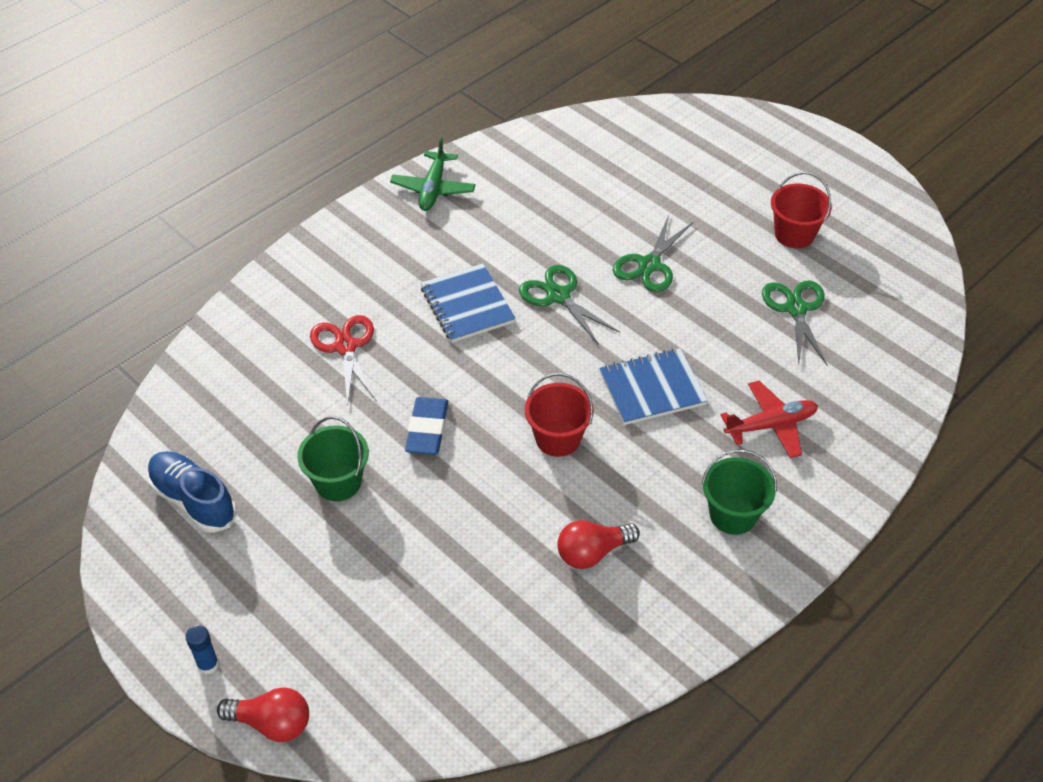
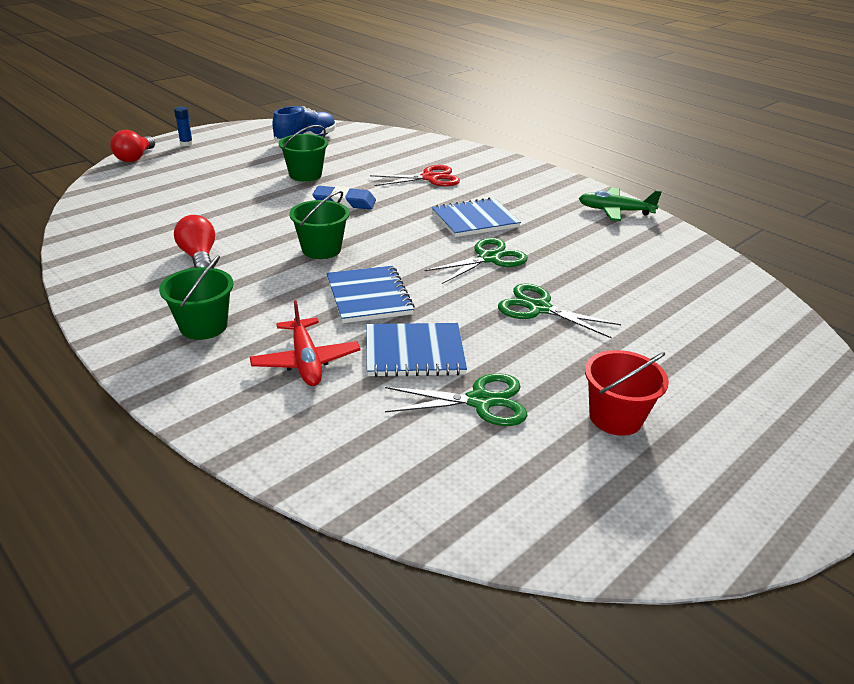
camera: 90 degrees right, 15 degrees down
(558, 438) = (321, 249): red bucket -> green bucket
(739, 351) = (414, 352): none -> blue notebook

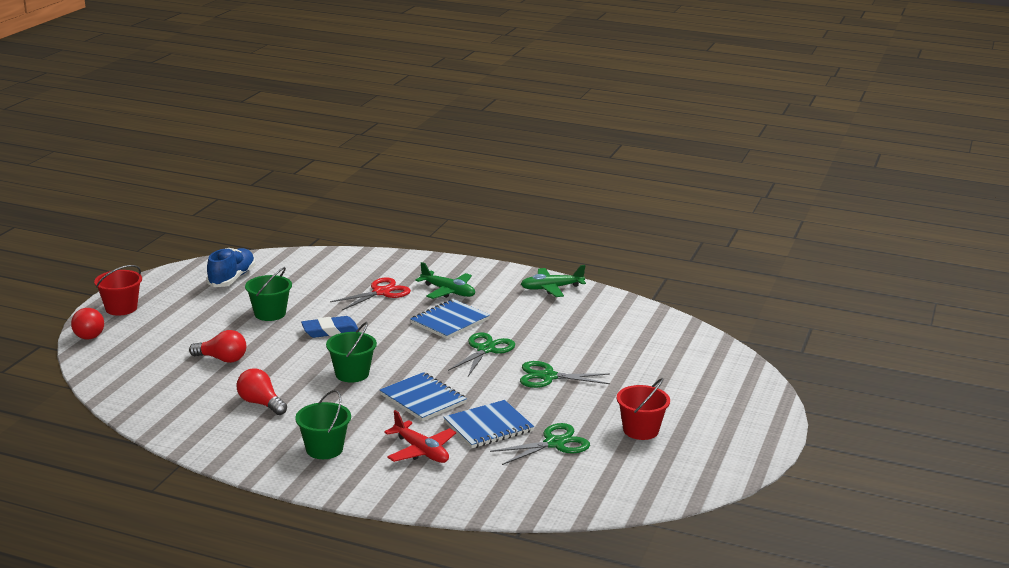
camera: 25 degrees left, 10 degrees down
(186, 144) = (121, 308): blue glue stick -> red bucket
(215, 205) = (222, 359): none -> red light bulb
(498, 191) = (448, 291): none -> green plane

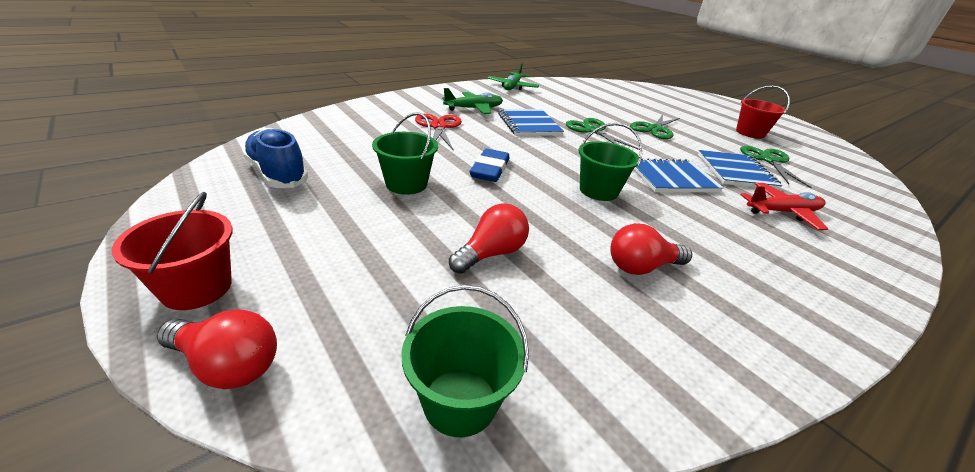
camera: 60 degrees left, 10 degrees up
(324, 449) = (776, 262): green bucket -> green bucket (460, 401)

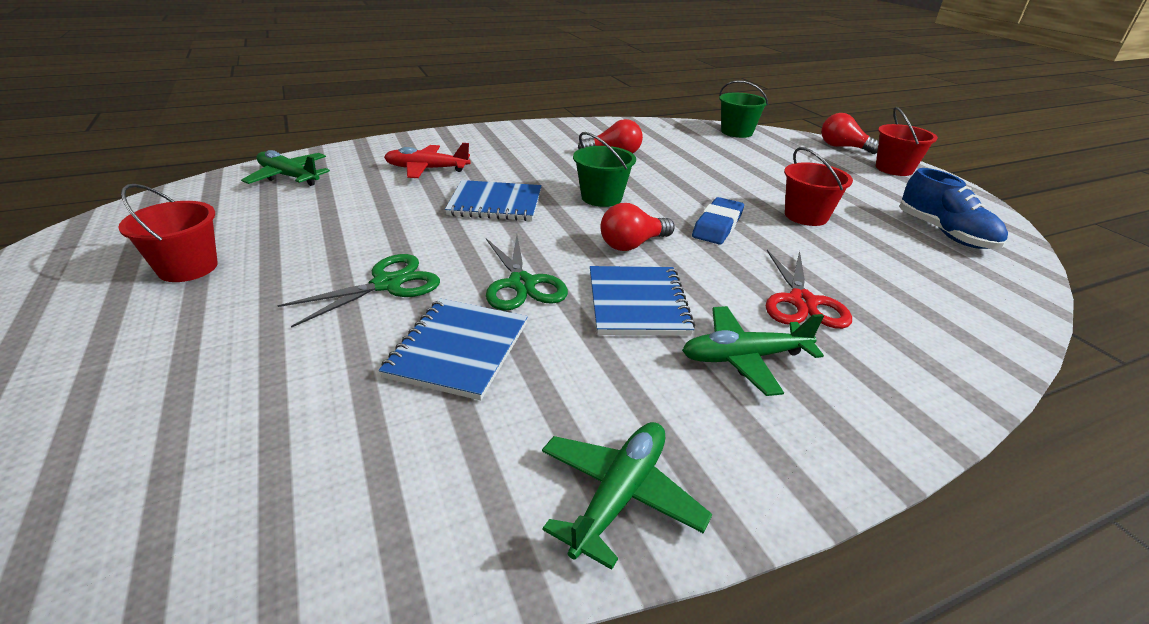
camera: 165 degrees left, 0 degrees up
(406, 184) = (806, 216): green bucket -> red bucket
(491, 253) = (720, 167): red light bulb -> red light bulb (632, 244)
(735, 172) = (391, 205): blue notebook -> blue notebook (458, 349)
(769, 160) = (298, 216): green scissors -> none
(852, 192) = (289, 177): none -> green plane

